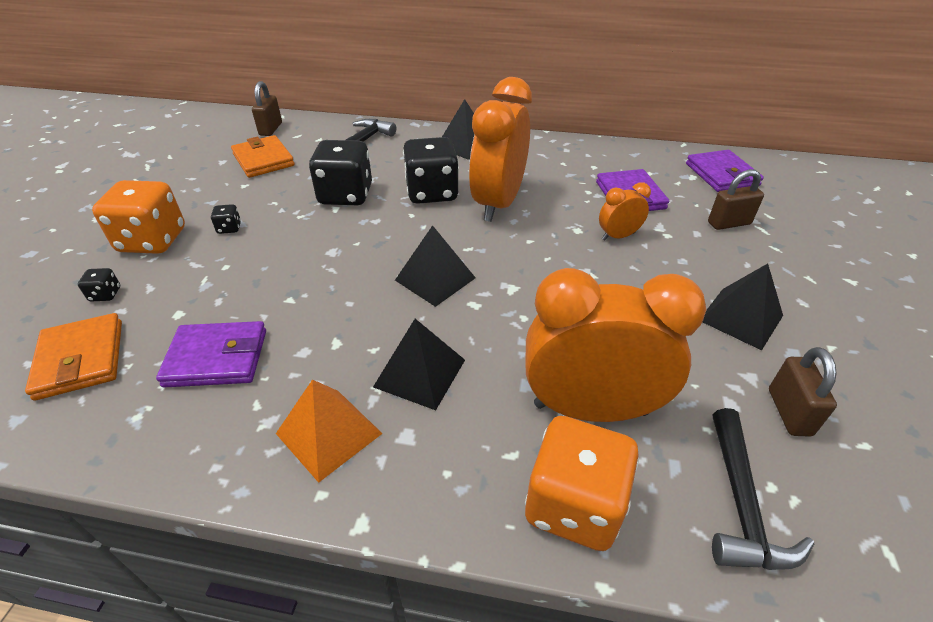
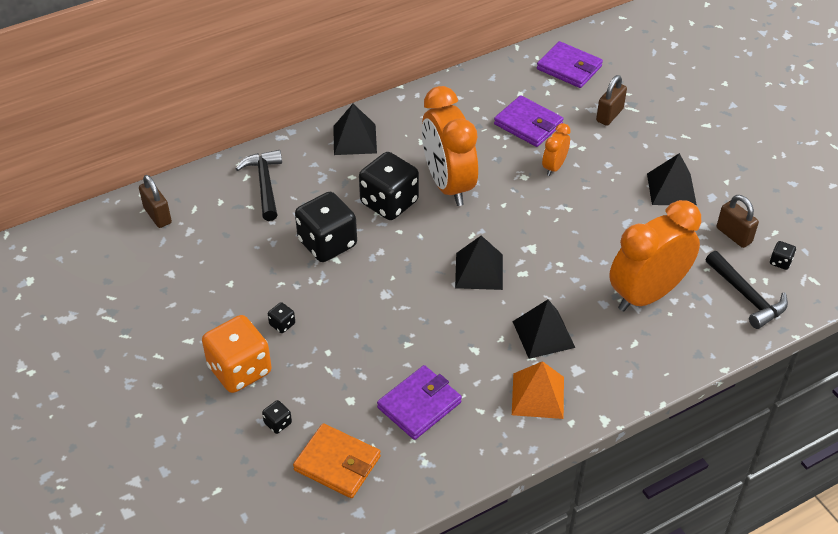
camera: 40 degrees left, 5 degrees up
(263, 160) = (206, 251): orange wallet -> none
(574, 504) = (683, 345): orange dice -> none
(843, 490) = (780, 262): none -> black dice

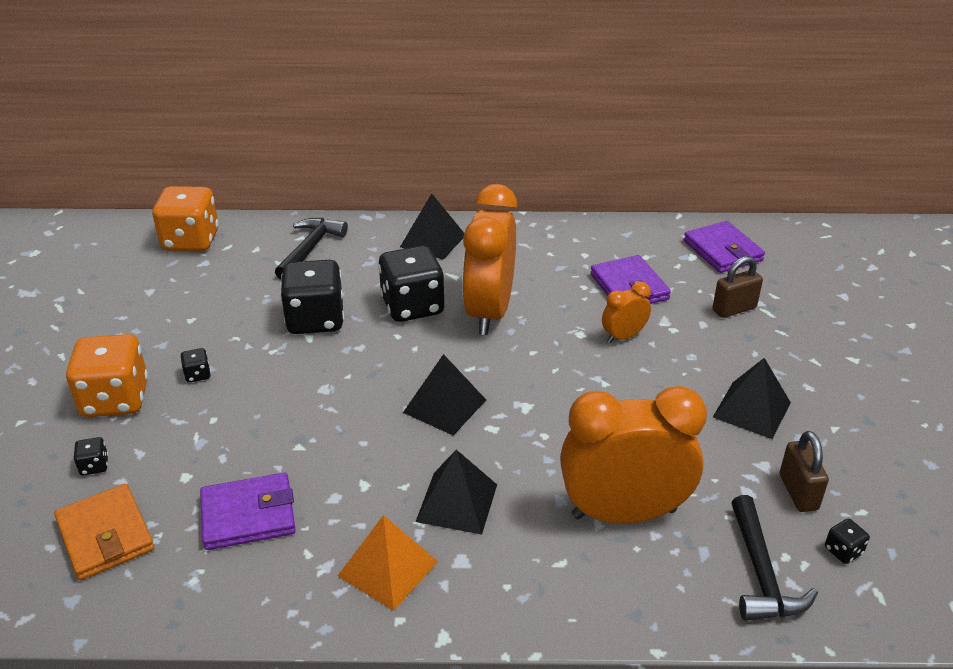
camera: 30 degrees right, 10 degrees down
(157, 215) = (191, 241): brown padlock -> orange dice

